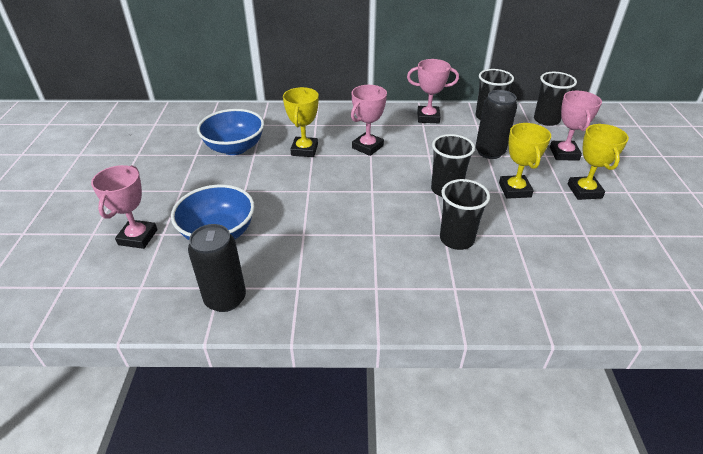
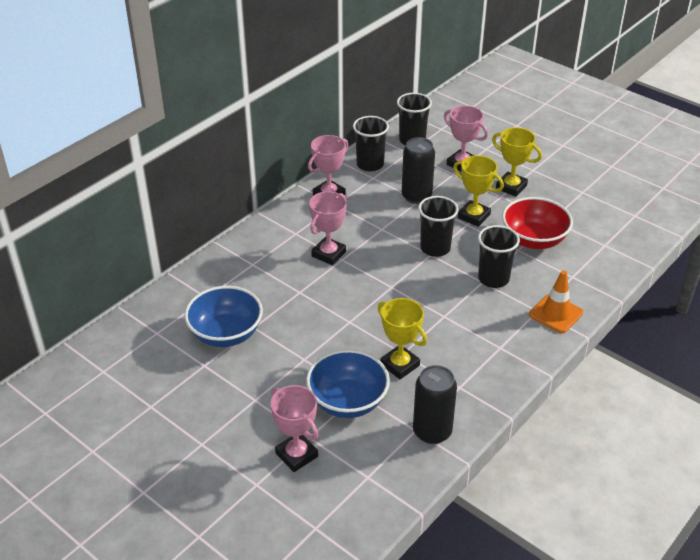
camera: 50 degrees left, 0 degrees up
(304, 150) = (286, 292): yellow trophy -> yellow trophy (399, 365)
(367, 147) = (328, 254): pink trophy -> pink trophy turned 45 degrees clockwise
(467, 303) = (555, 314): none -> orange traffic cone
(542, 238) = (534, 240): none -> red bowl

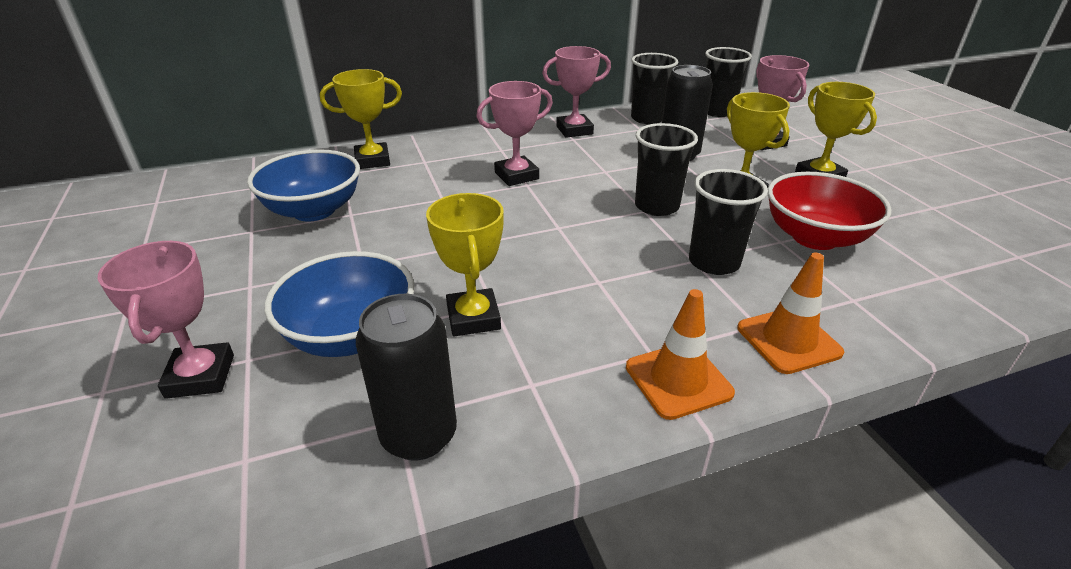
camera: 30 degrees right, 5 degrees down
(214, 277) = (372, 160): none -> yellow trophy
(521, 356) = (678, 380): none -> orange traffic cone

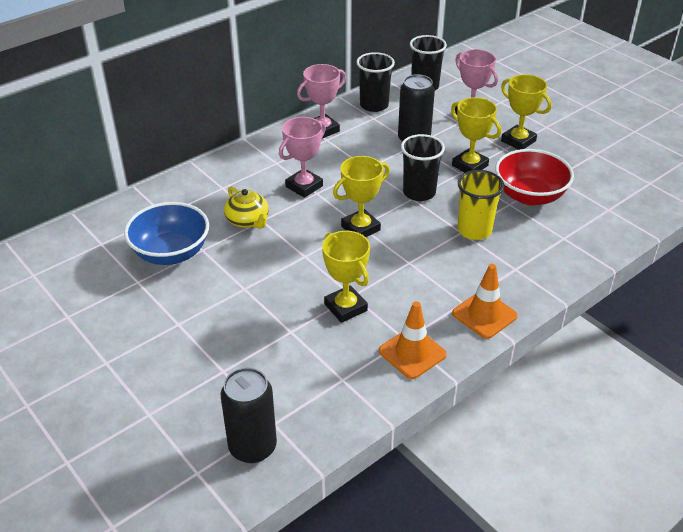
camera: 20 degrees left, 5 degrees up
(200, 376) = (203, 388): pink trophy -> none
(351, 335) = (277, 339): blue bowl -> none
(372, 160) = (179, 196): yellow trophy -> yellow trophy (360, 228)
(419, 435) = (360, 384): black can -> black can (252, 447)
(426, 196) = (248, 220): none -> yellow teapot
(714, 262) = (474, 230): black cup -> yellow cup
(788, 340) = (535, 274): orange traffic cone -> orange traffic cone (412, 353)

